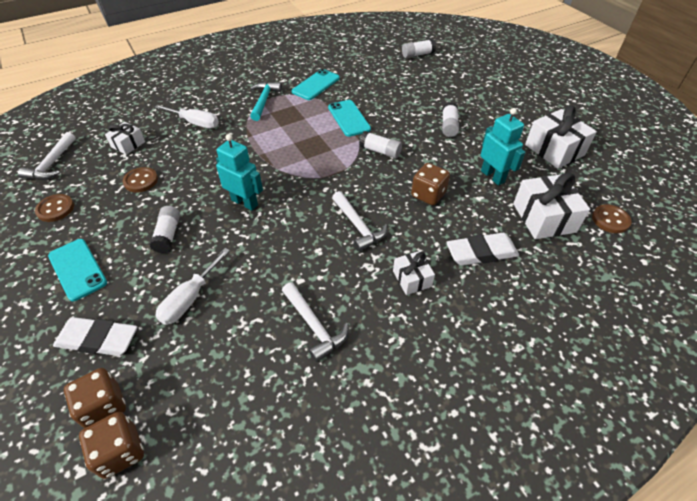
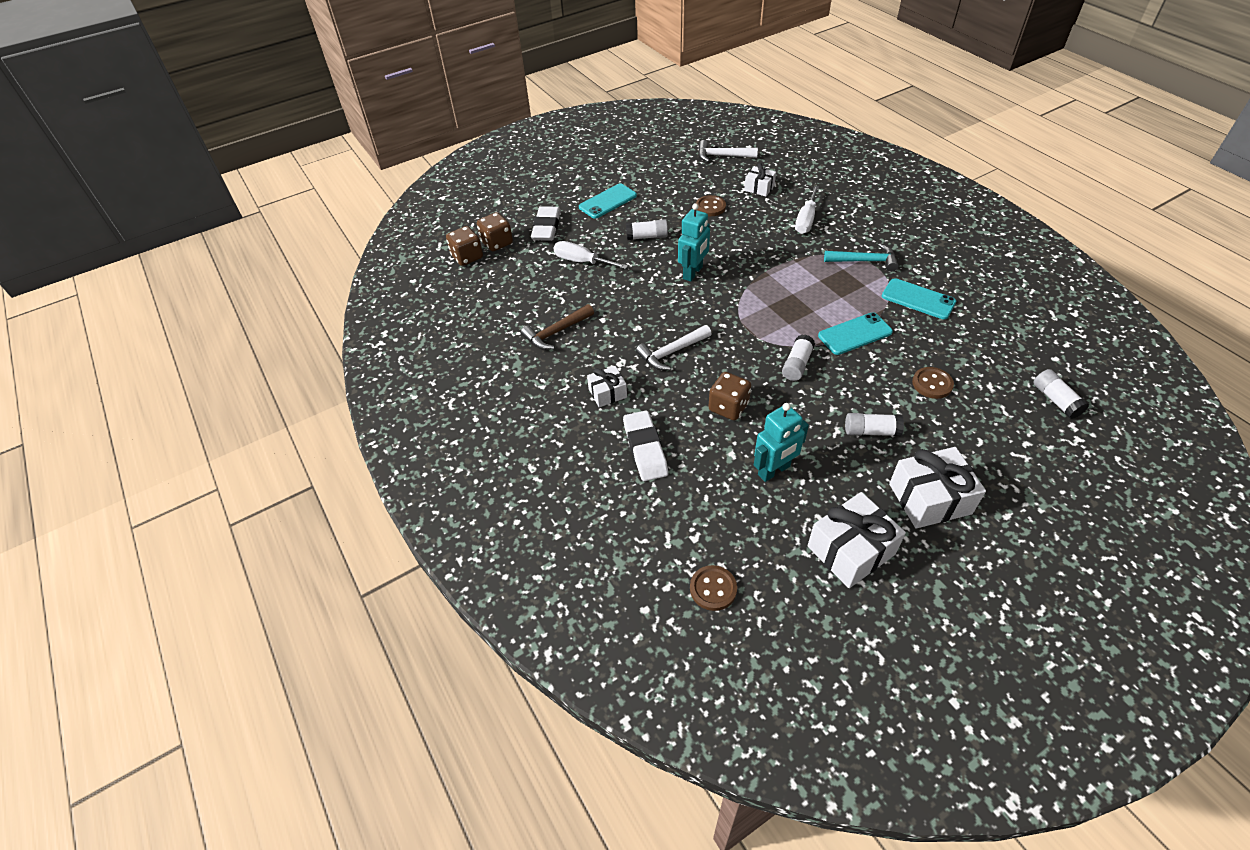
camera: 90 degrees right, 0 degrees up
(55, 209) = (668, 173): brown button -> brown button (932, 384)
(314, 326) = (556, 332): white hammer -> brown hammer
(544, 218) = (706, 515): white gift -> white gift (930, 499)

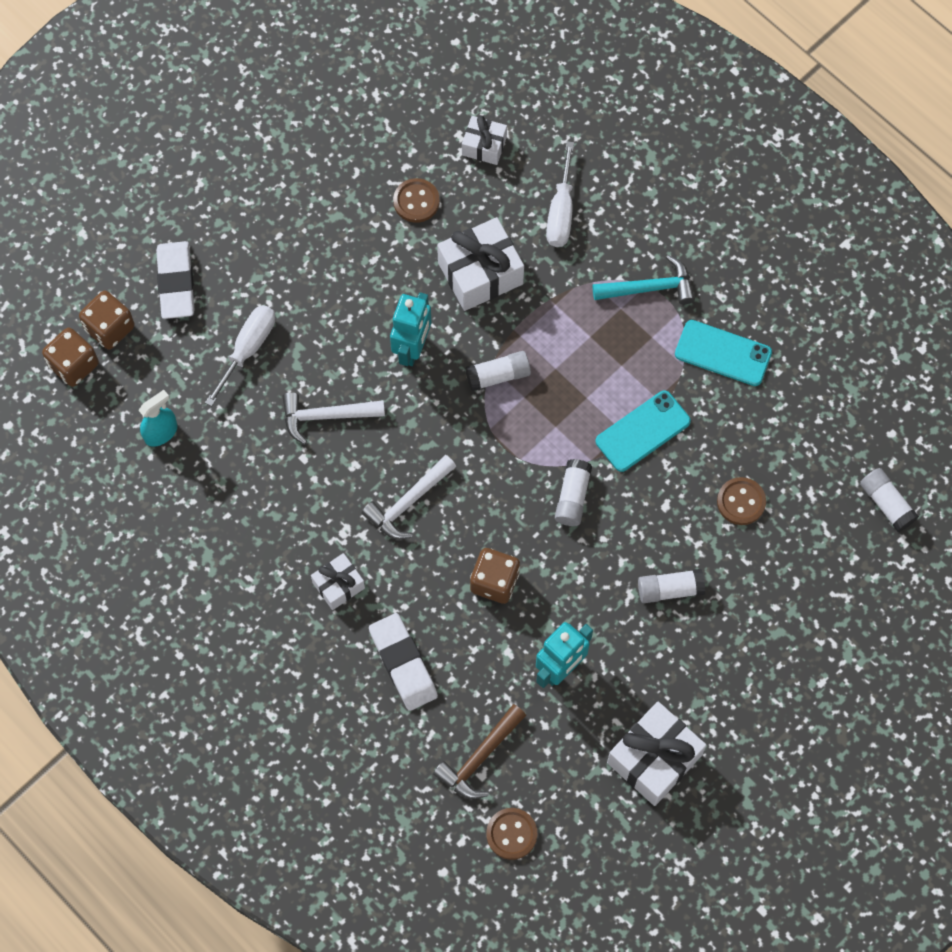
camera: 15 degrees left, 20 degrees up
(510, 295) = (161, 433): none -> turquoise spray bottle
(556, 332) = (245, 492): brown hammer -> brown hammer (480, 757)
(582, 261) = (248, 349): white screwdriver -> white screwdriver turned 105 degrees clockwise
(607, 201) = (256, 210): turquoise phone -> none
(646, 236) = (332, 281): white glue stick -> white glue stick (498, 375)
(722, 156) = (416, 73): white hammer -> white hammer (326, 416)
(930, 499) = (738, 675): white gift -> white gift (480, 273)

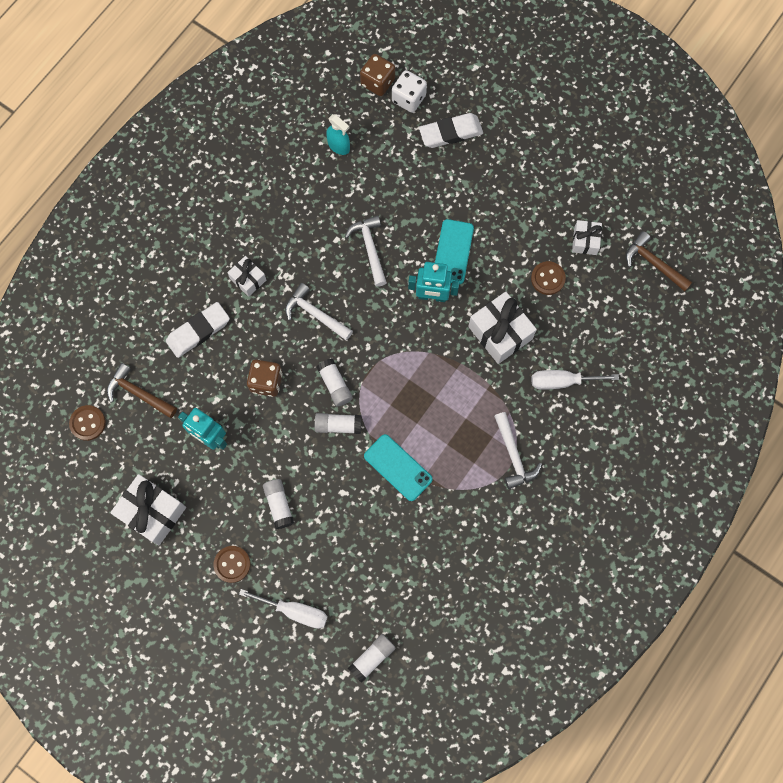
camera: 80 degrees right, 5 degrees up
(110, 328) = (408, 98): brown dice -> white dice
(248, 349) = (410, 188): white screwdriver -> white screwdriver (295, 611)
(421, 72) = (653, 263): none -> brown hammer
(484, 146) = (603, 318): white gift -> white gift (585, 241)
(498, 375) = (422, 358): white glue stick -> white glue stick (335, 385)
(649, 288) = (513, 455): turquoise hammer -> white hammer
(723, 353) = (471, 517): turquoise phone -> turquoise phone (453, 252)
(741, 502) = (355, 547): brown button -> brown button (232, 564)

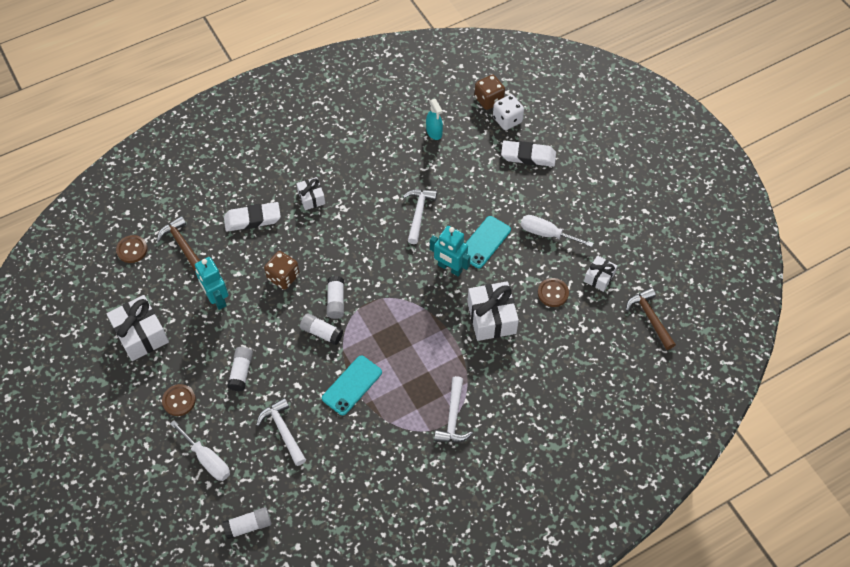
camera: 25 degrees right, 15 degrees down
(315, 314) = (349, 243): white hammer -> white hammer (283, 431)
(398, 467) = (352, 385): turquoise phone -> turquoise phone turned 60 degrees clockwise
(562, 381) = (524, 377): white screwdriver -> white screwdriver (547, 234)

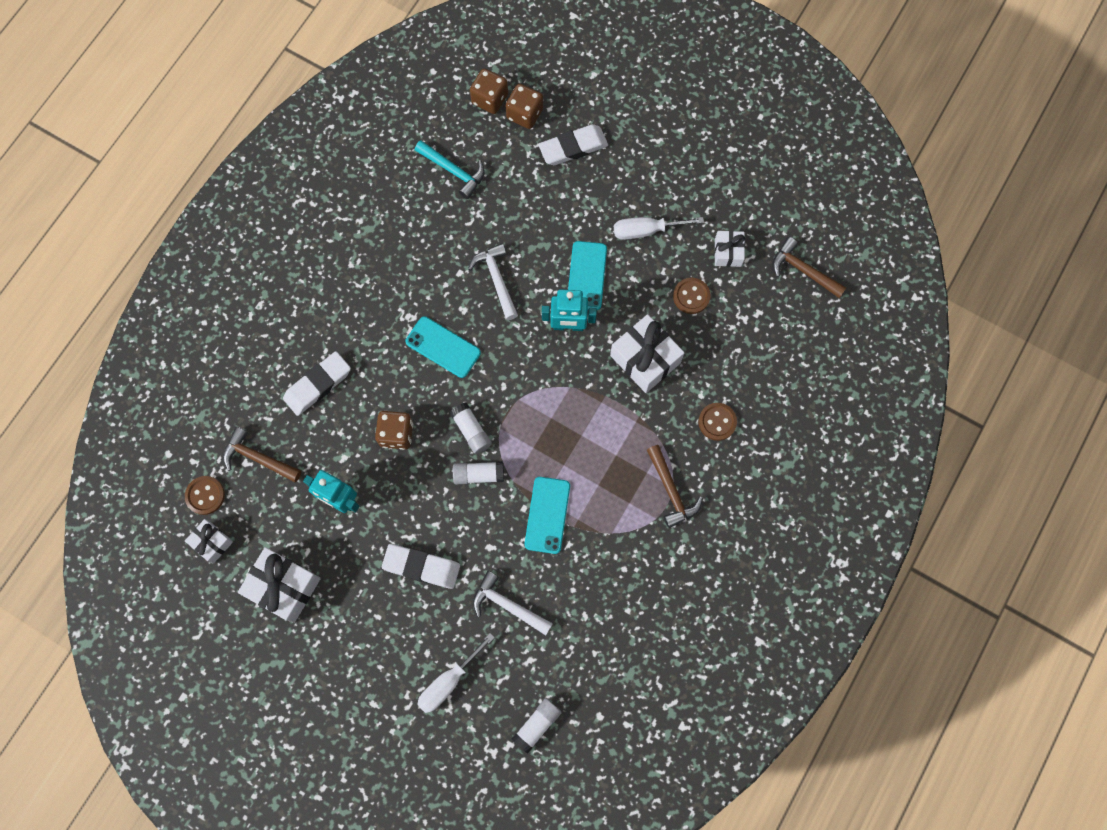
camera: 30 degrees left, 15 degrees up
(179, 400) = (376, 636): brown button -> brown button (717, 422)
(207, 459) = (448, 681): white screwdriver -> white screwdriver turned 120 degrees clockwise
(241, 372) = (421, 567): white glue stick -> white eraser
(311, 198) = (367, 324): white gift -> white gift (212, 542)
(353, 238) = (443, 347): none -> turquoise phone
(434, 132) = (453, 171): turquoise spray bottle -> turquoise hammer
(453, 417) = (671, 491): white hammer -> brown hammer
(507, 120) = (524, 114): white dice -> brown dice

